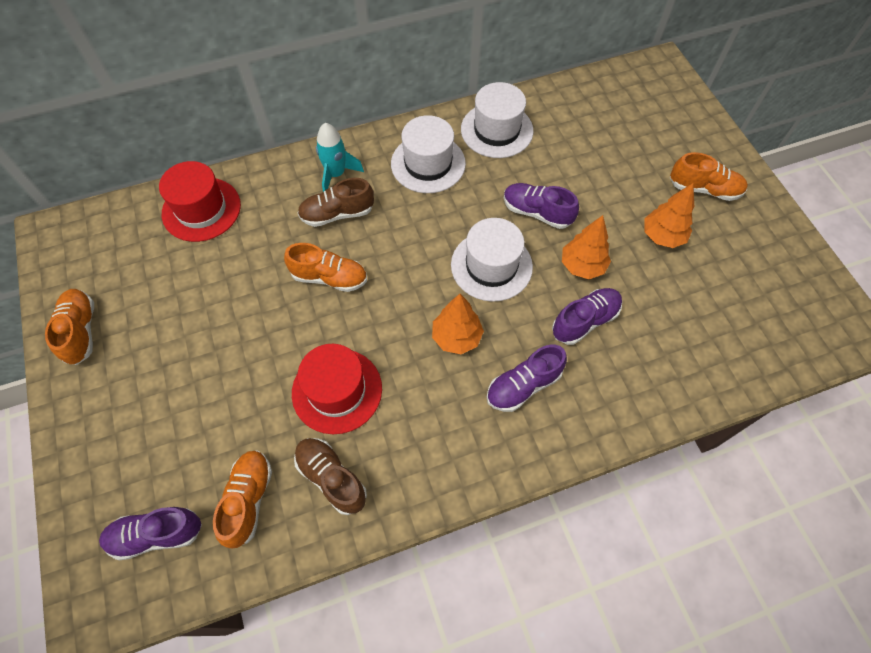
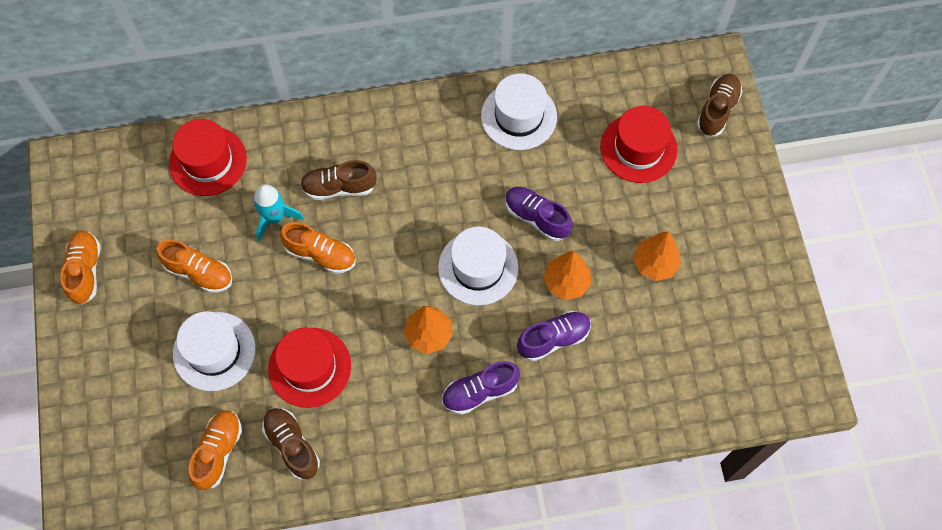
camera: 10 degrees right, 5 degrees up
(156, 534) = (138, 467): purple shoe -> none
(336, 174) = (345, 142): turquoise rocket -> turquoise rocket (275, 218)
(428, 163) = (440, 144): white hat -> white hat (214, 351)
(615, 141) = (638, 148): none -> red hat
(675, 101) = (717, 110): none -> brown shoe
(704, 189) = (714, 218): orange shoe -> orange shoe (199, 272)

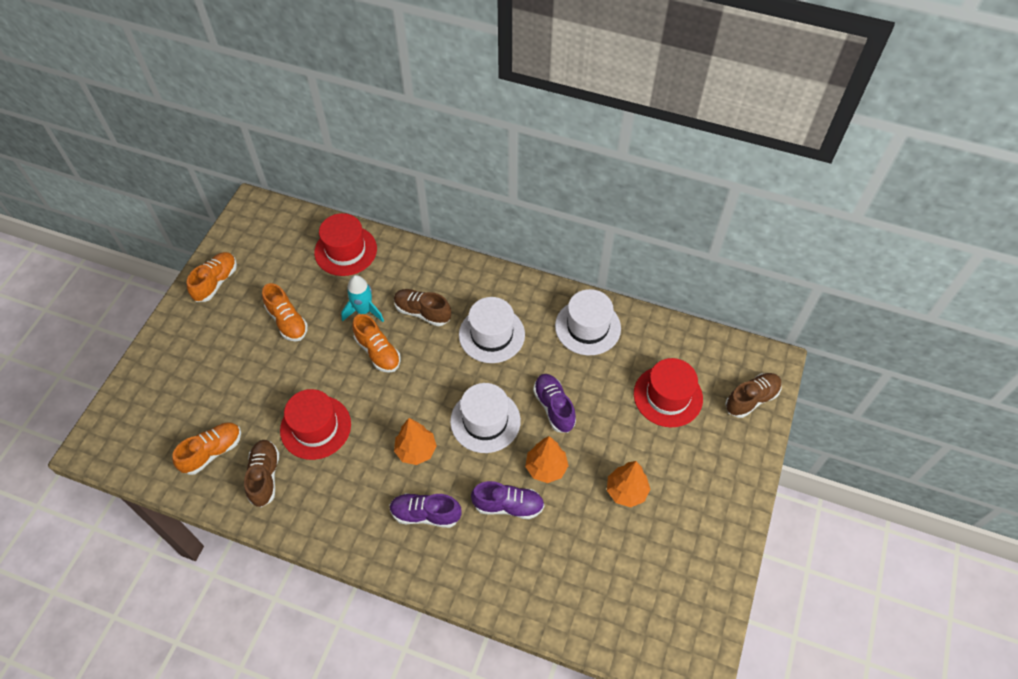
camera: 30 degrees right, 10 degrees down
(214, 351) = (259, 380): white hat -> white hat (491, 334)

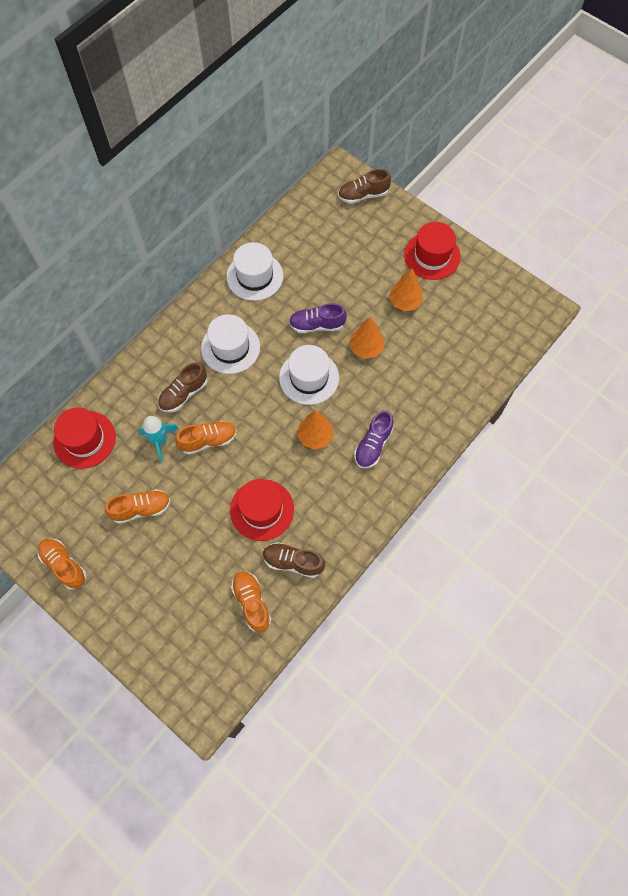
camera: 70 degrees left, 10 degrees up
(508, 505) = (387, 384): purple shoe -> none
(668, 396) = (339, 246): red hat -> red hat (432, 256)
(751, 399) = (363, 195): brown shoe -> brown shoe turned 90 degrees counterclockwise

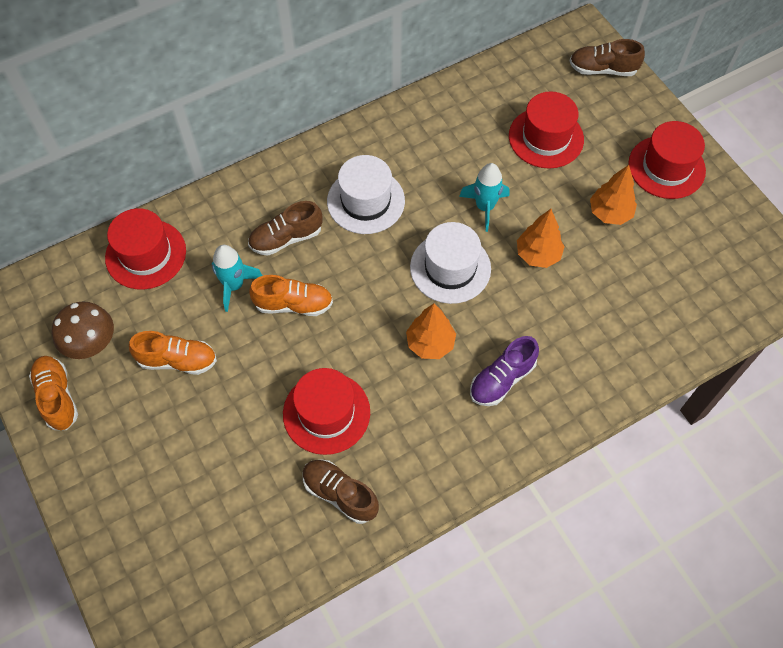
camera: 20 degrees right, 5 degrees down
(72, 518) = (91, 343): none -> brown mushroom
(251, 602) = (266, 527): orange shoe -> none
(255, 276) = (429, 126): white hat -> none
(317, 325) = (485, 207): purple shoe -> turquoise rocket
(341, 259) = (546, 138): none -> red hat

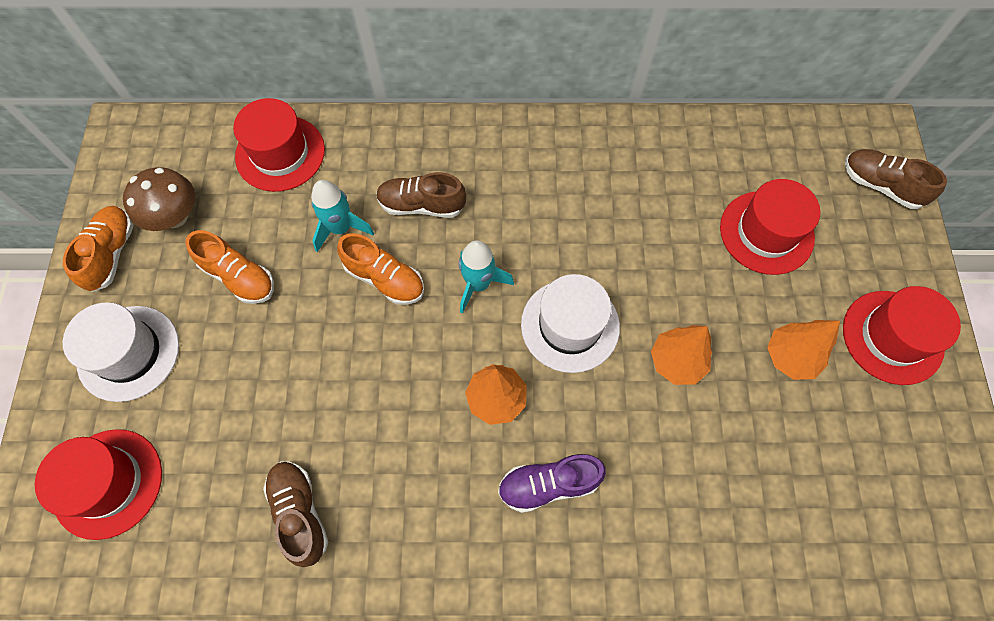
camera: 30 degrees right, 5 degrees up
(326, 413) = (343, 414): red hat -> red hat (108, 483)
(366, 201) = (526, 206): white hat -> white hat (128, 353)
(485, 207) = (649, 277): turquoise rocket -> turquoise rocket (478, 284)

